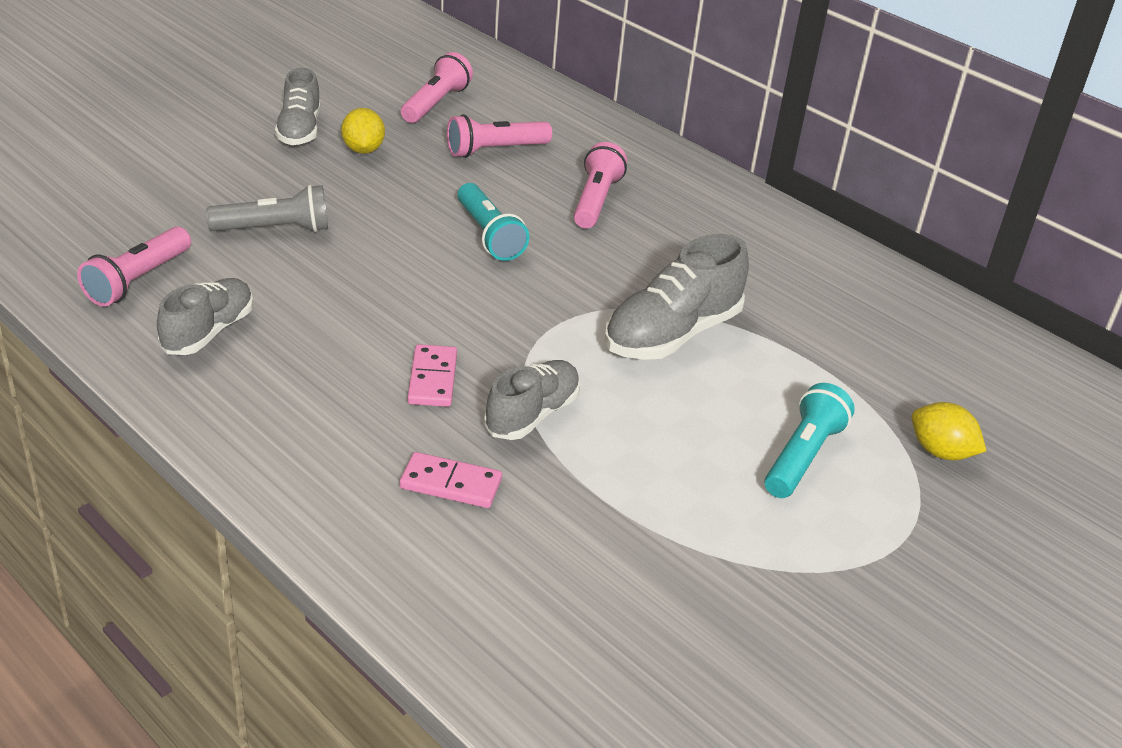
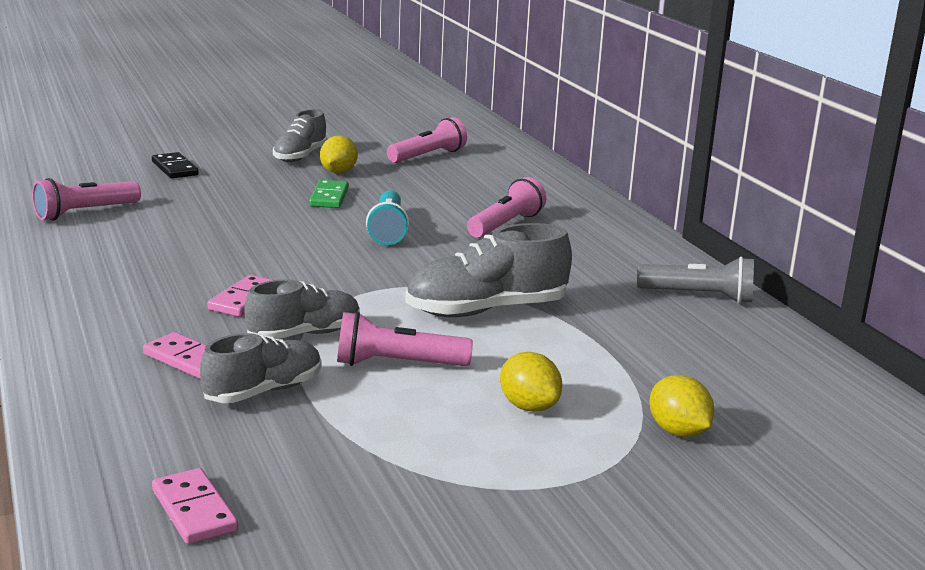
camera: 25 degrees right, 15 degrees down
(175, 180) = (174, 168): none -> black domino
(208, 332) = (102, 246): grey shoe -> grey shoe (263, 391)
(275, 229) = (218, 202): grey flashlight -> grey flashlight (699, 296)
(387, 194) = (329, 197): none -> green domino
(495, 150) = (448, 186): pink flashlight -> pink flashlight (397, 364)
(626, 683) = (194, 510): none -> pink domino
(803, 456) = (528, 406): turquoise flashlight -> yellow lemon

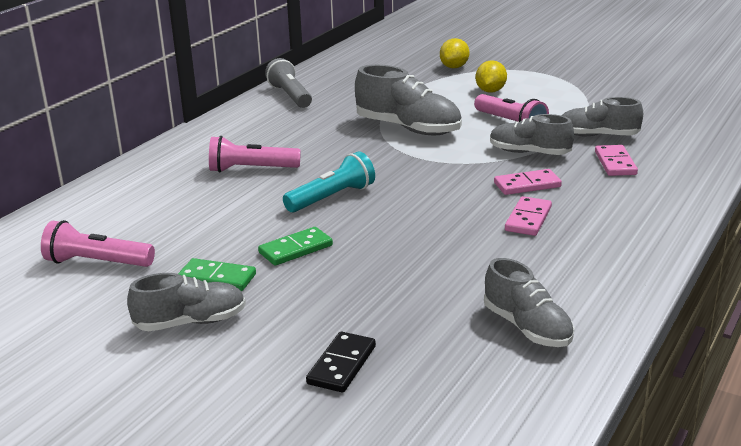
camera: 125 degrees left, 5 degrees up
(85, 213) = (527, 327): pink flashlight -> grey shoe
(194, 510) = (691, 109): pink domino -> pink domino (528, 219)
(338, 172) = (217, 278): yellow lemon -> green domino

